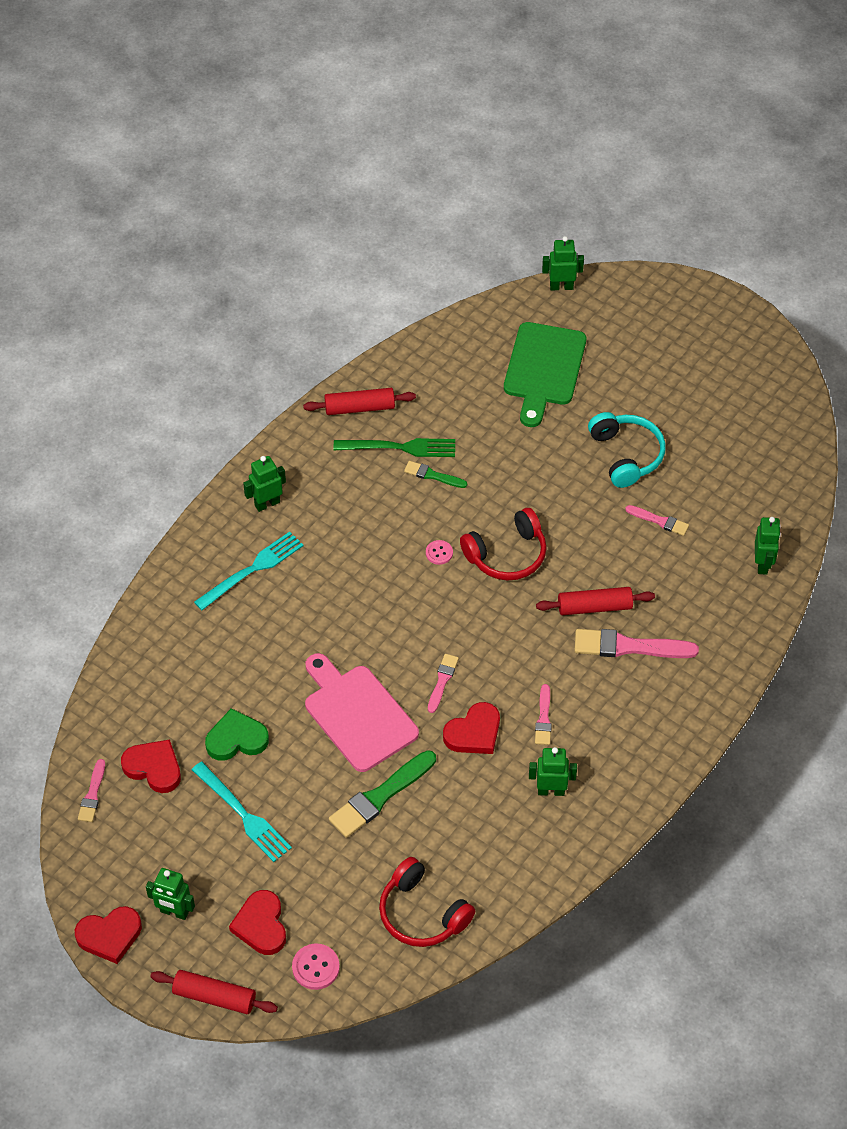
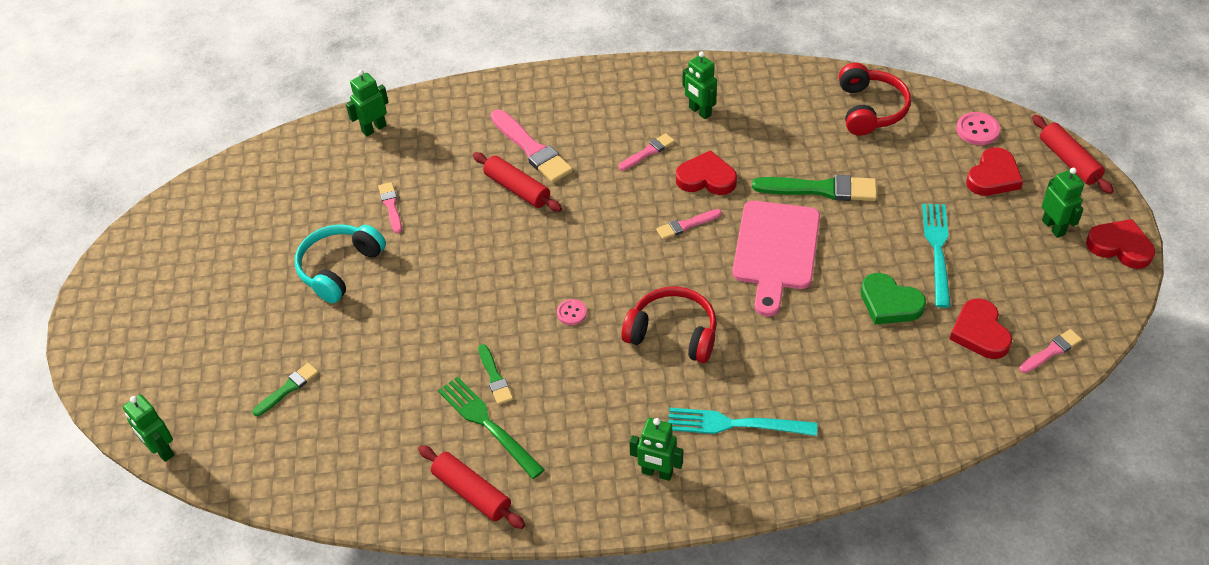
camera: 130 degrees left, 5 degrees down
(507, 555) = (525, 270): red headphones -> red headphones (673, 333)
(544, 369) = (288, 389): green cutting board -> green brush

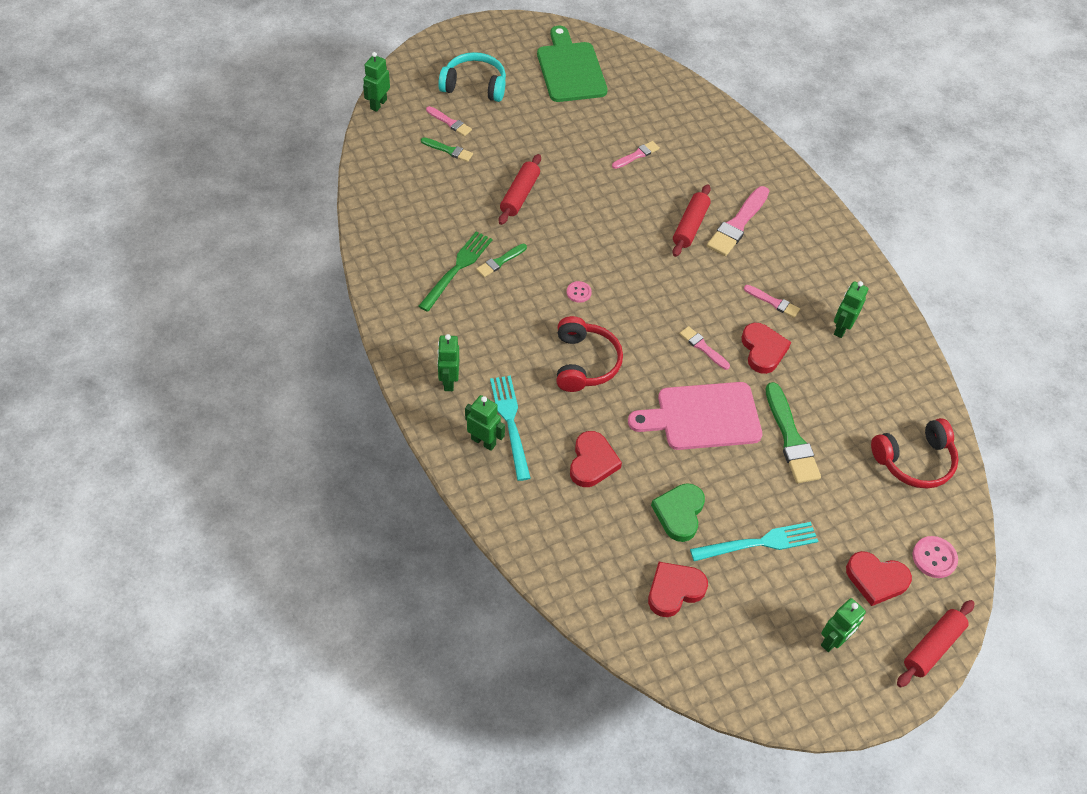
camera: 65 degrees right, 5 degrees up
(219, 231) = (570, 69): none -> green cutting board
(339, 268) = (564, 144): turquoise headphones -> turquoise headphones (474, 85)
(374, 128) = (711, 121): green robot -> green robot (483, 441)
(471, 492) = (397, 275): red rolling pin -> red rolling pin (519, 195)
(1051, 351) = (676, 653): pink brush -> pink brush (450, 122)
(1120, 247) = (834, 705): red heart -> red heart (592, 462)

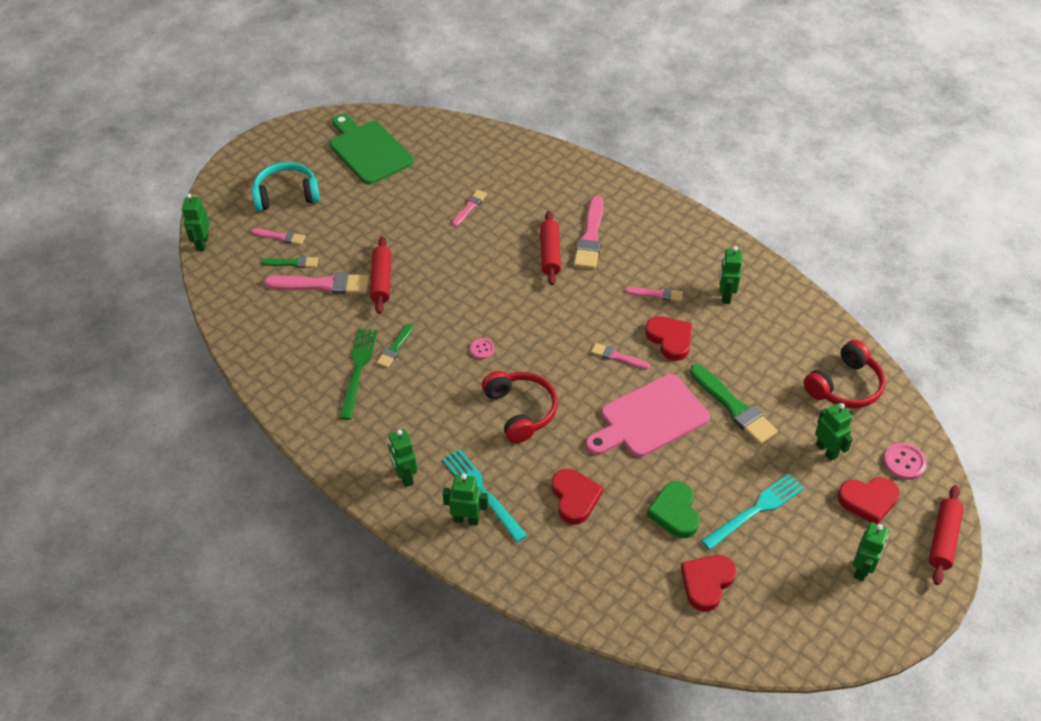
camera: 20 degrees left, 5 degrees down
(464, 180) = (322, 285): none -> pink brush
(861, 515) = (827, 450): none -> green robot

